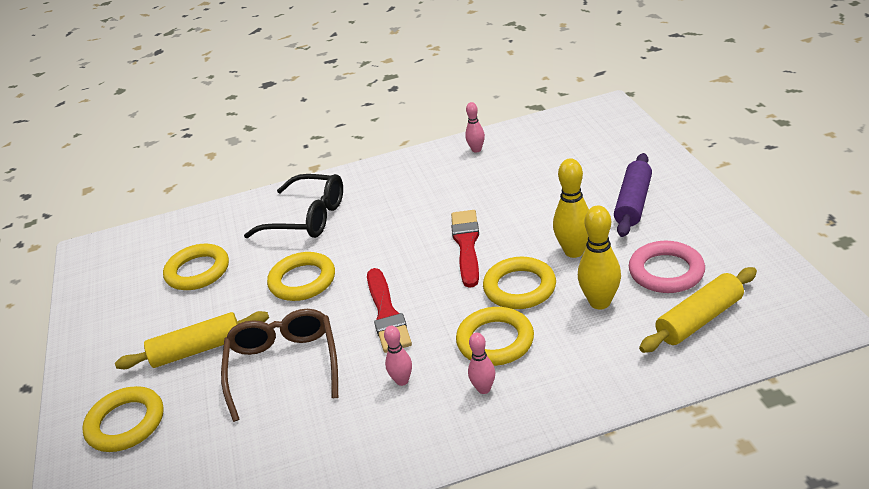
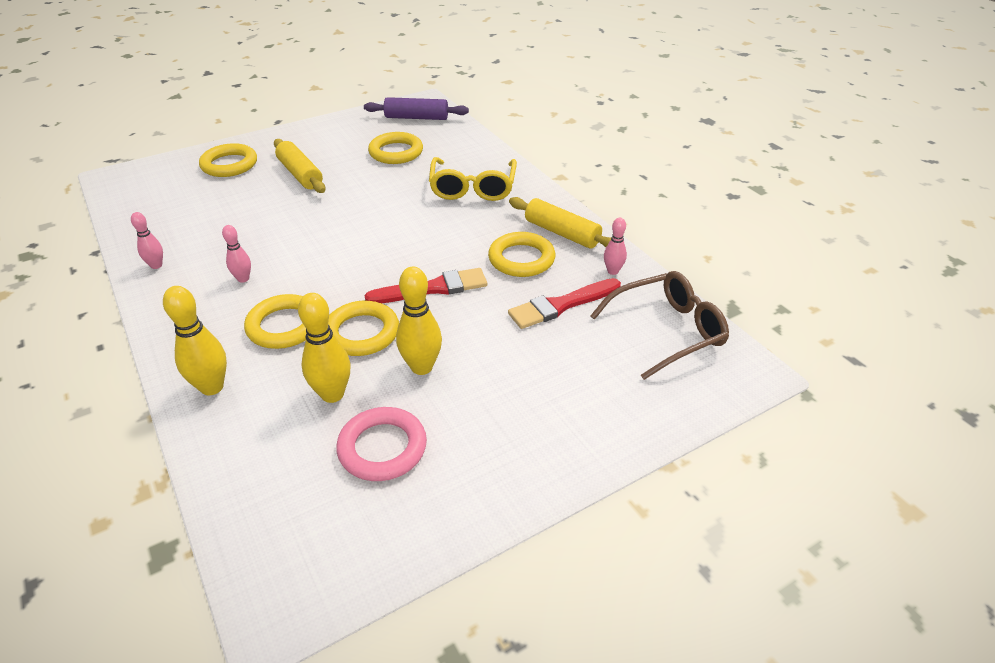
camera: 70 degrees right, 5 degrees up
(284, 366) = (274, 216): brown glasses -> brown glasses (667, 331)
(302, 281) = (380, 203): yellow ring -> yellow ring (521, 259)
(307, 218) = (473, 188): black glasses -> yellow glasses
(387, 314) = (331, 256): red brush -> red brush (561, 305)
(484, 389) = (222, 327): pink bowling pin -> pink bowling pin (156, 265)
(577, 385) = (212, 387): none -> yellow bowling pin
(633, 203) = (521, 411): purple rolling pin -> purple rolling pin (416, 118)
(699, 319) = (293, 480): yellow rolling pin -> yellow rolling pin (562, 233)

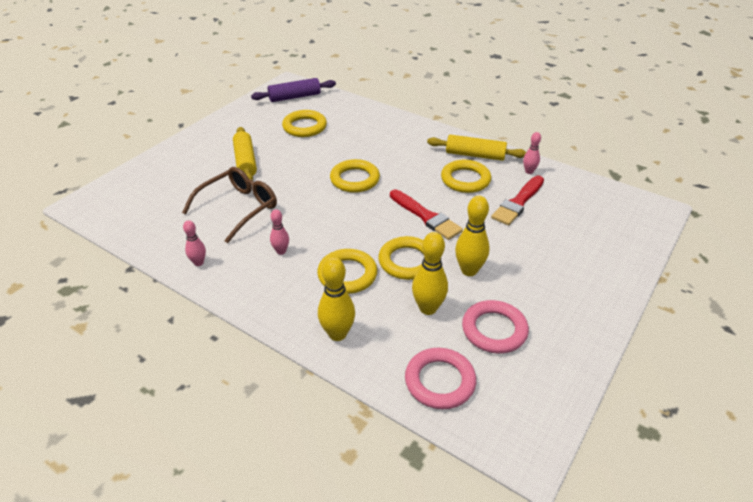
camera: 25 degrees left, 0 degrees up
(229, 165) = (177, 168): yellow ring -> yellow ring (355, 179)
(264, 483) = (440, 381): none -> pink ring
(300, 174) = (245, 161): yellow rolling pin -> yellow rolling pin turned 45 degrees clockwise
(433, 288) = (426, 216): red brush -> red brush turned 90 degrees clockwise
(473, 188) = (386, 139): yellow glasses -> none
(667, 331) = (593, 199): brown glasses -> brown glasses (239, 208)

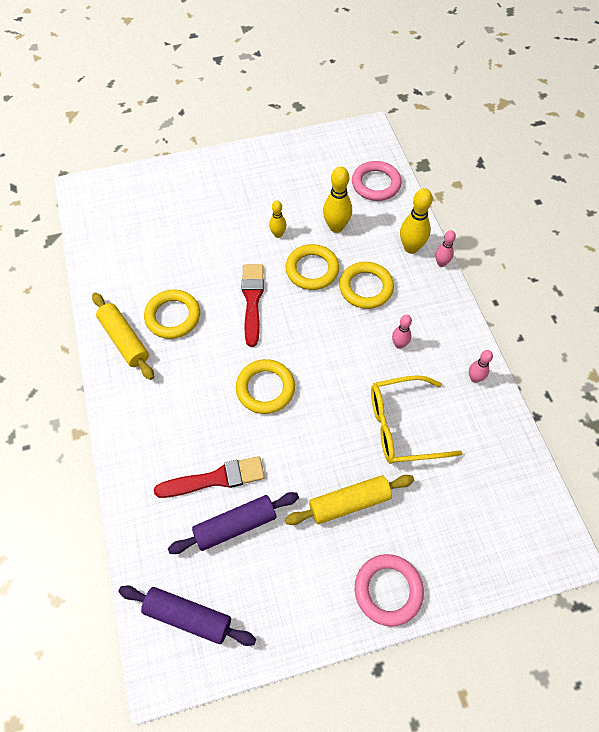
camera: 140 degrees left, 20 degrees up
(239, 208) = (402, 426): brown glasses -> yellow glasses
(245, 161) = (349, 503): yellow rolling pin -> yellow rolling pin turned 45 degrees clockwise
(304, 127) = (235, 525): yellow ring -> purple rolling pin
(469, 270) = (278, 234): yellow bowling pin -> yellow bowling pin, size x0.59
(494, 330) = (311, 189): pink ring -> pink ring (388, 590)
(518, 202) = (166, 263): red brush -> red brush (215, 478)
(529, 171) = (110, 287): pink bowling pin -> pink bowling pin (441, 263)

